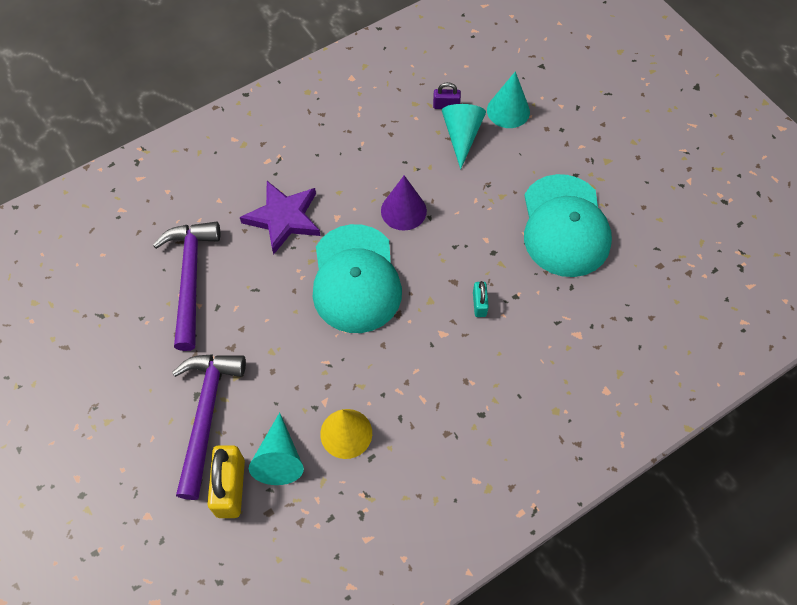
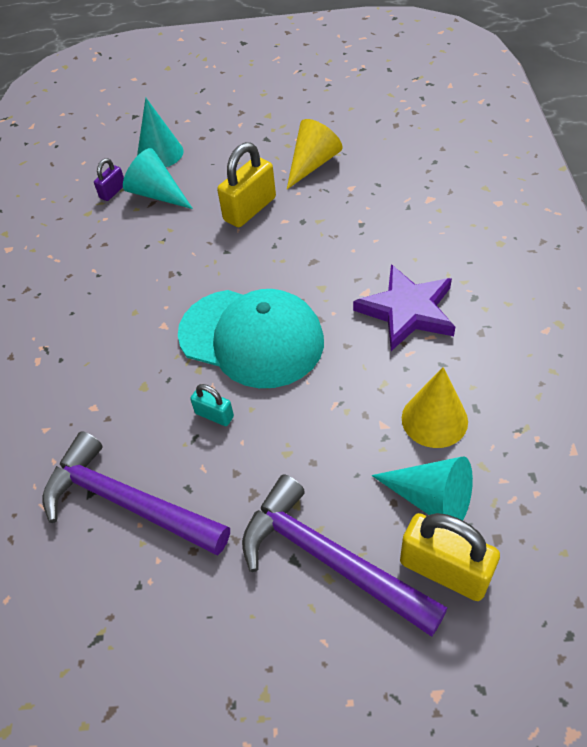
camera: 55 degrees left, 10 degrees down
(283, 218) = (124, 373): purple star -> purple star (407, 311)
(403, 210) = (202, 268): purple cone -> none
(479, 304) = (352, 252): turquoise padlock -> turquoise padlock (214, 415)
(484, 208) = (250, 209): none -> yellow padlock
(565, 226) = (312, 164): turquoise cap -> yellow cone

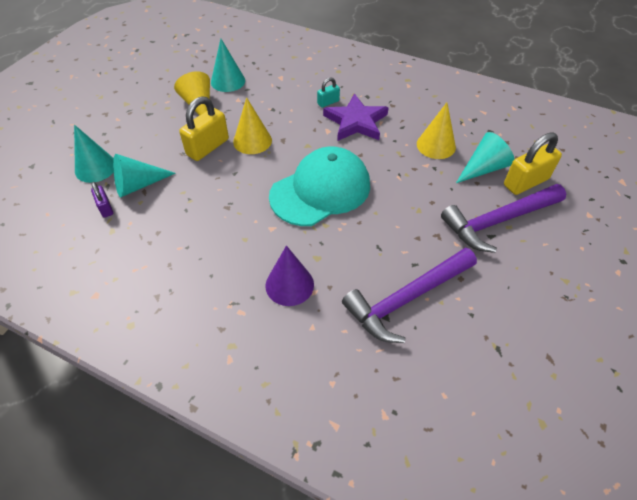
camera: 65 degrees left, 0 degrees up
(91, 381) = (289, 285): none -> purple cone
(214, 415) = (368, 231): turquoise padlock -> turquoise padlock (328, 102)
(250, 209) = (208, 147): yellow padlock -> yellow padlock turned 60 degrees clockwise
(289, 237) = (252, 141): none -> yellow cone
(376, 161) = (228, 81): none -> turquoise cone

